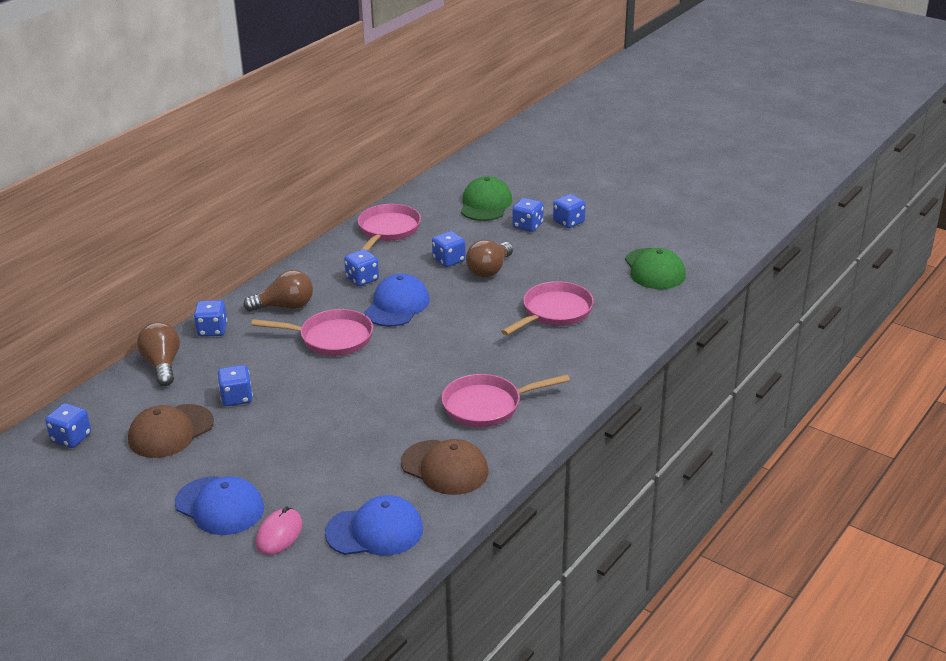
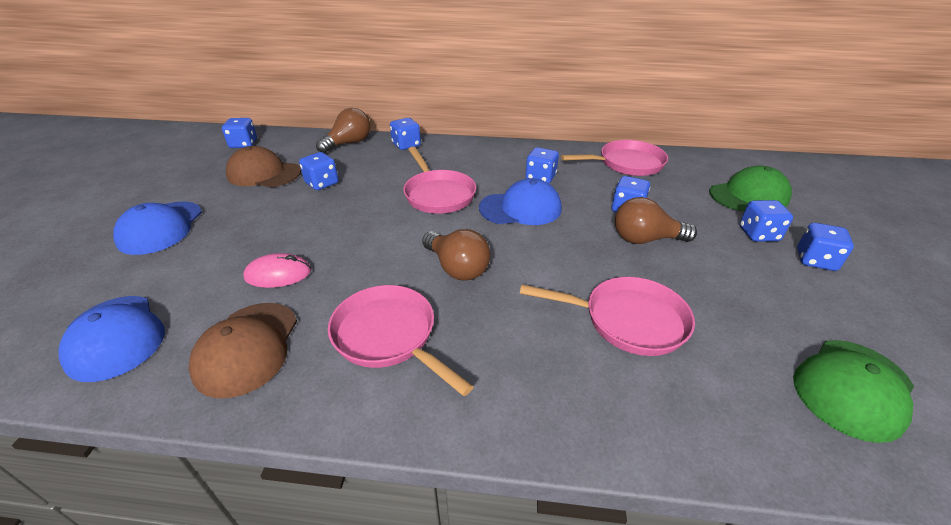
camera: 60 degrees right, 5 degrees up
(279, 534) = (114, 274): pink mouse -> pink mouse (278, 274)
(285, 306) = (464, 160): brown light bulb -> brown light bulb (457, 268)

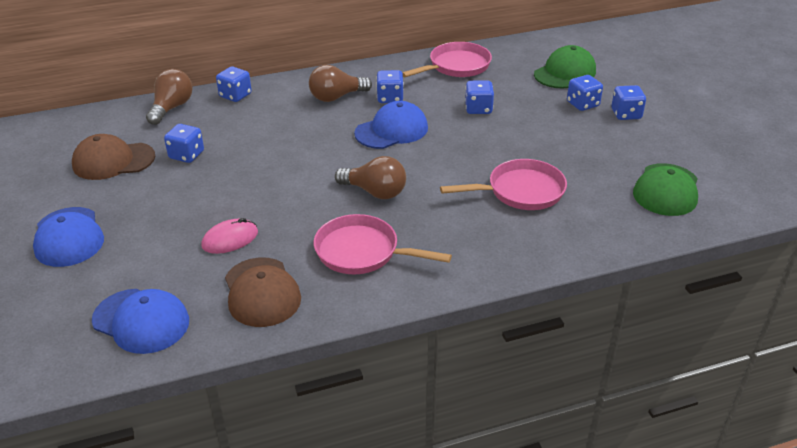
camera: 25 degrees left, 0 degrees up
(243, 144) = (51, 137): blue dice -> none
(438, 194) = (309, 137): pink pan -> none
(645, 239) = (504, 130): brown light bulb -> brown light bulb (336, 97)

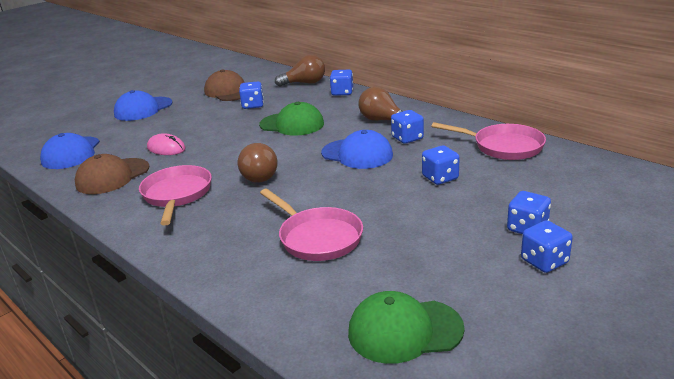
camera: 65 degrees right, 10 degrees down
(565, 73) = (581, 201): green cap -> green cap (292, 124)

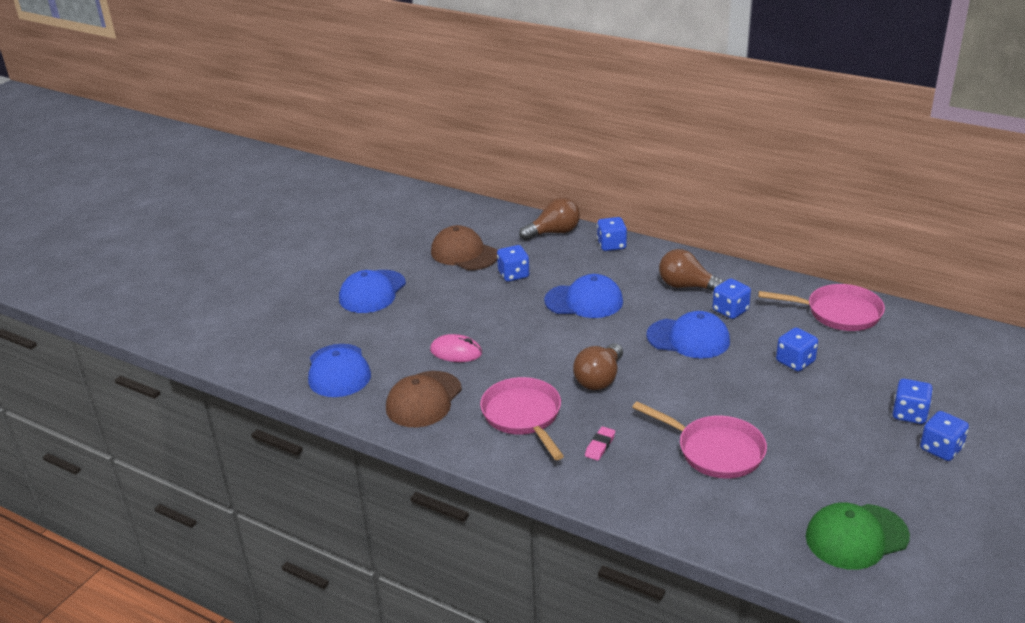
camera: 15 degrees left, 5 degrees up
(219, 222) = (600, 446): none -> pink eraser
(260, 175) = (599, 379): brown light bulb -> brown light bulb turned 45 degrees clockwise
(292, 124) = (584, 301): green cap -> blue cap

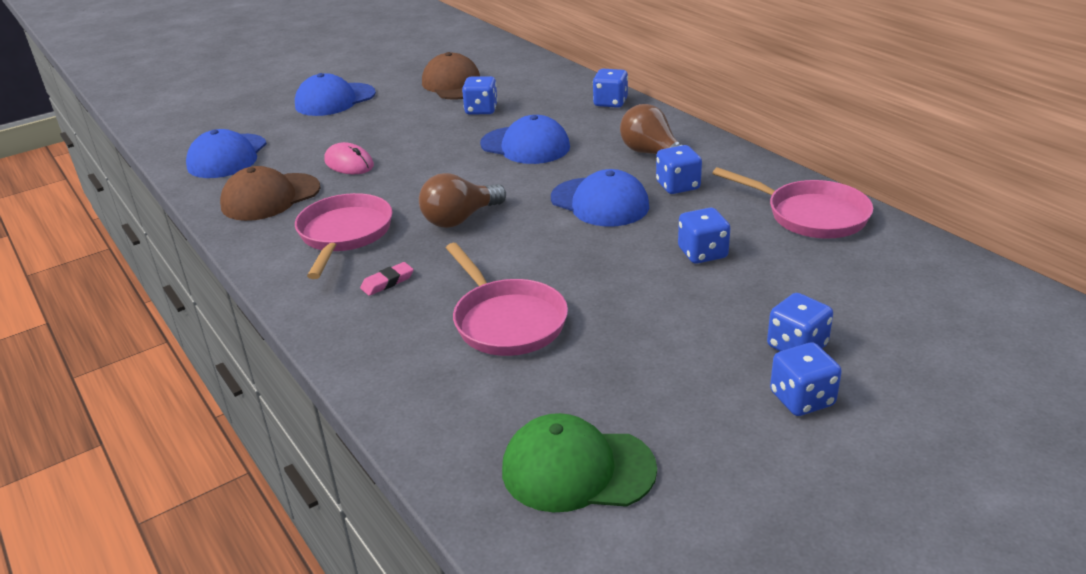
camera: 25 degrees right, 0 degrees up
(554, 232) = (563, 82): brown light bulb -> none

